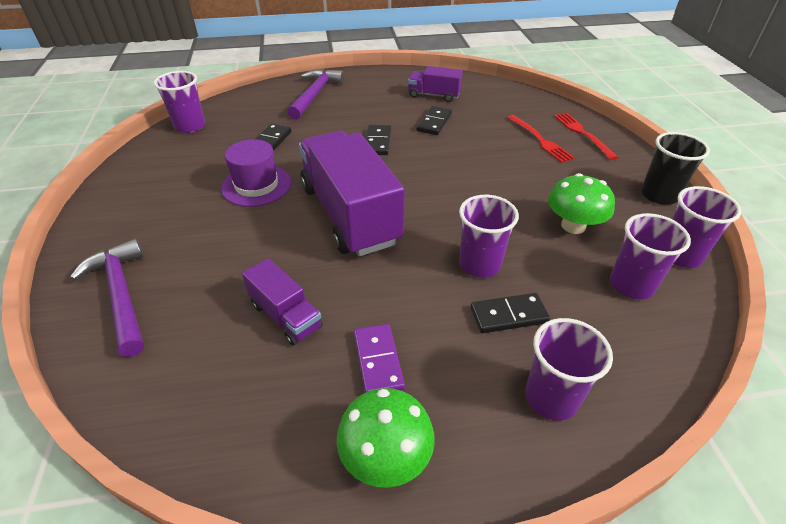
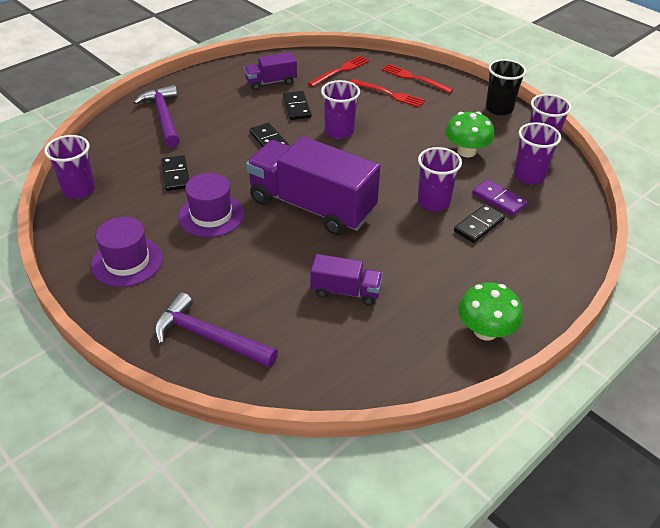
camera: 35 degrees left, 0 degrees up
(150, 195) = (127, 261): none -> purple hat
(378, 361) = (431, 287): purple domino -> purple domino (499, 199)
(510, 105) = (340, 71): none -> red fork
(551, 398) = (539, 258): purple cup -> purple cup (339, 131)

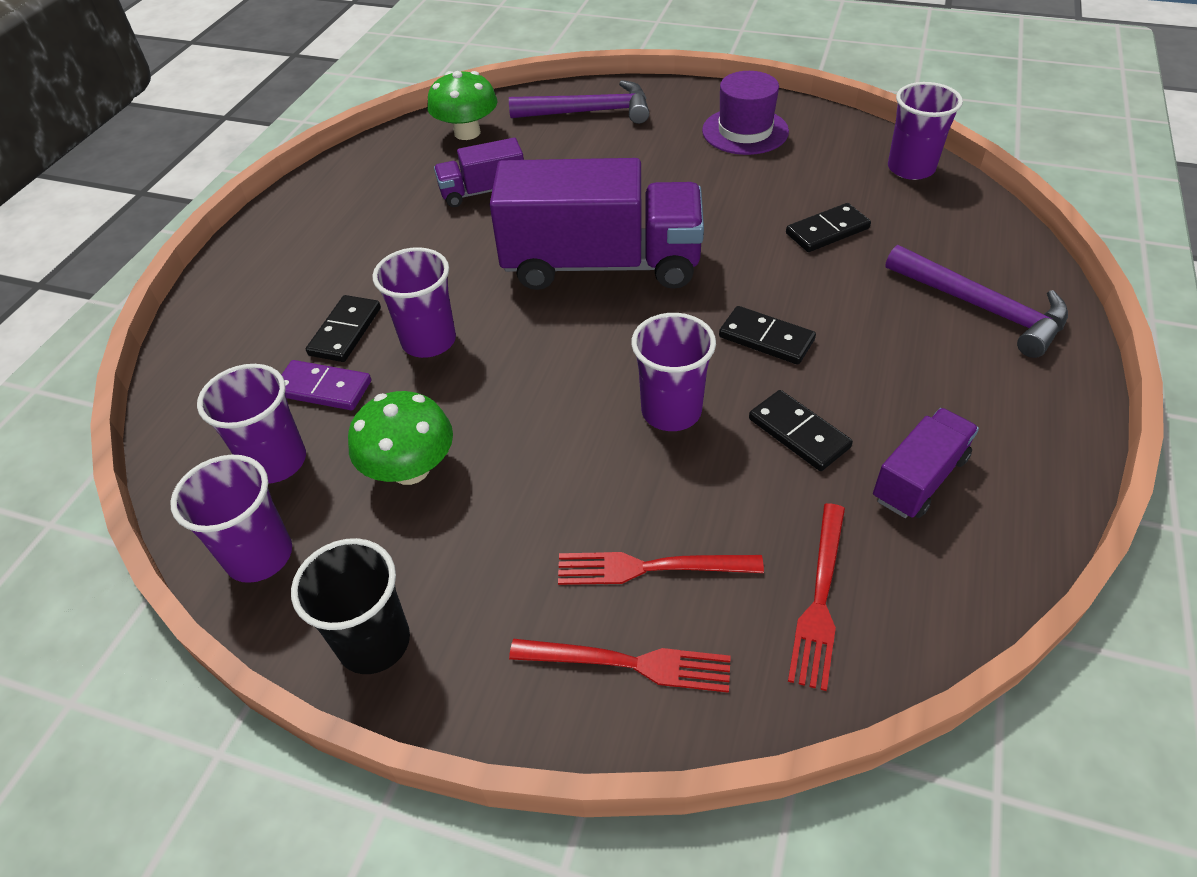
camera: 155 degrees right, 5 degrees up
(175, 175) = (827, 231): black domino -> black domino turned 75 degrees counterclockwise
(211, 215) = (716, 204): purple hat -> none
(485, 331) = (305, 213): green mushroom -> green mushroom (467, 132)

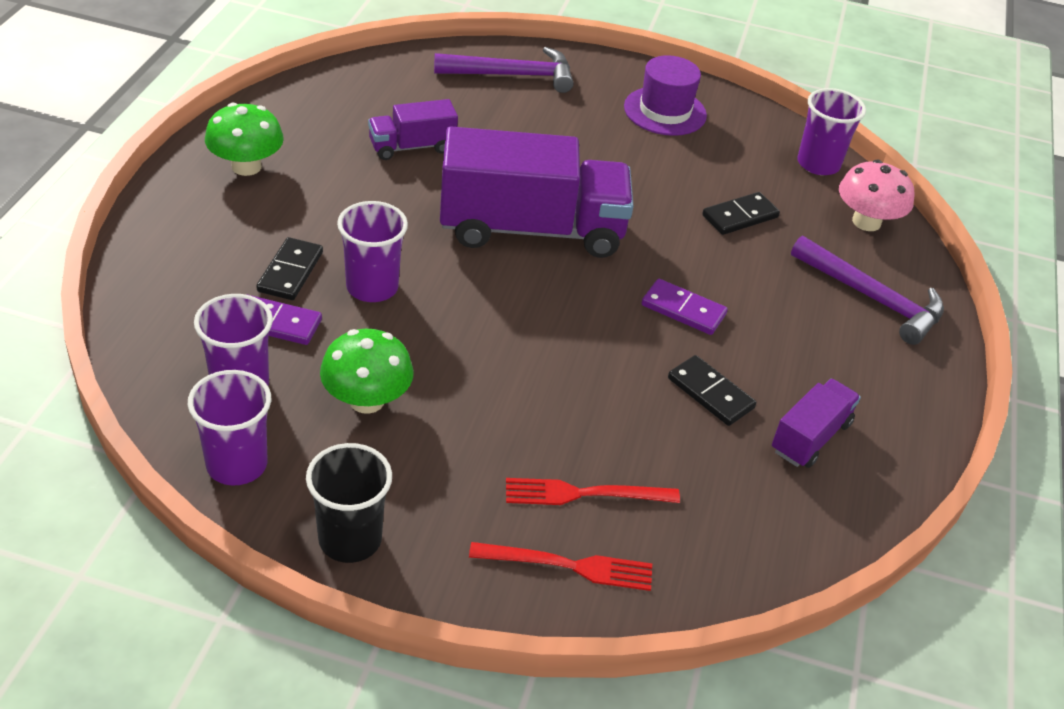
camera: 10 degrees left, 5 degrees down
(467, 132) = (390, 84): green mushroom -> green mushroom (246, 166)
(671, 411) = (599, 367): purple cup -> none
(766, 338) = (683, 310): black domino -> purple domino
(819, 598) = (725, 525): red fork -> none
(968, 224) = (866, 222): none -> pink mushroom

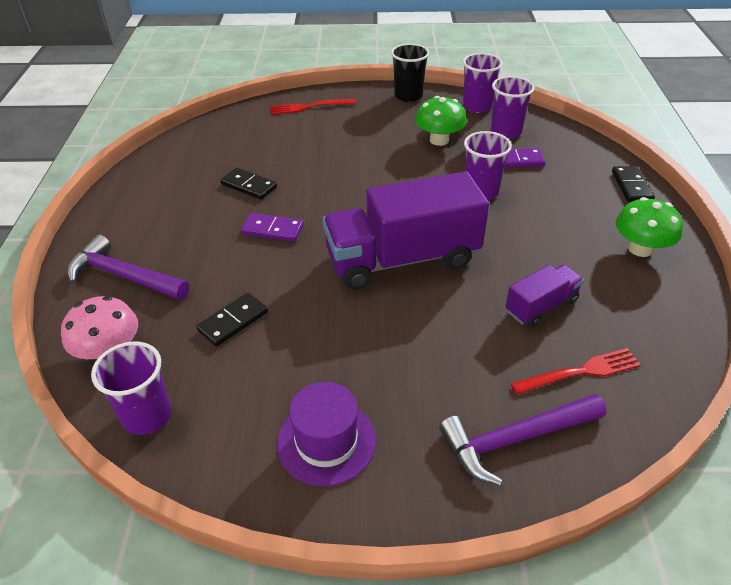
camera: 170 degrees right, 0 degrees up
(290, 272) = (536, 188): black domino -> black domino (631, 186)
(585, 494) = (310, 130): red fork -> red fork (579, 372)
(810, 437) = (187, 178): purple truck -> none

